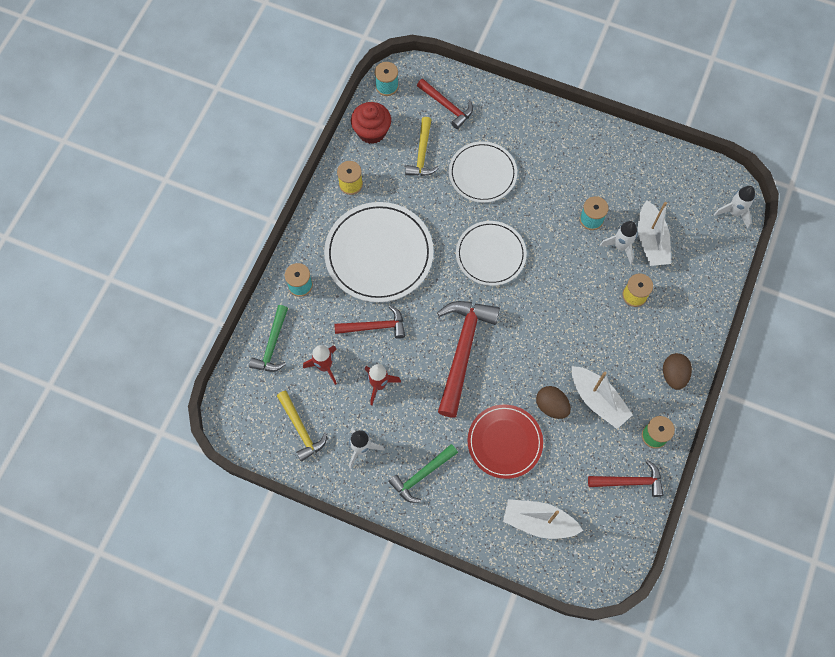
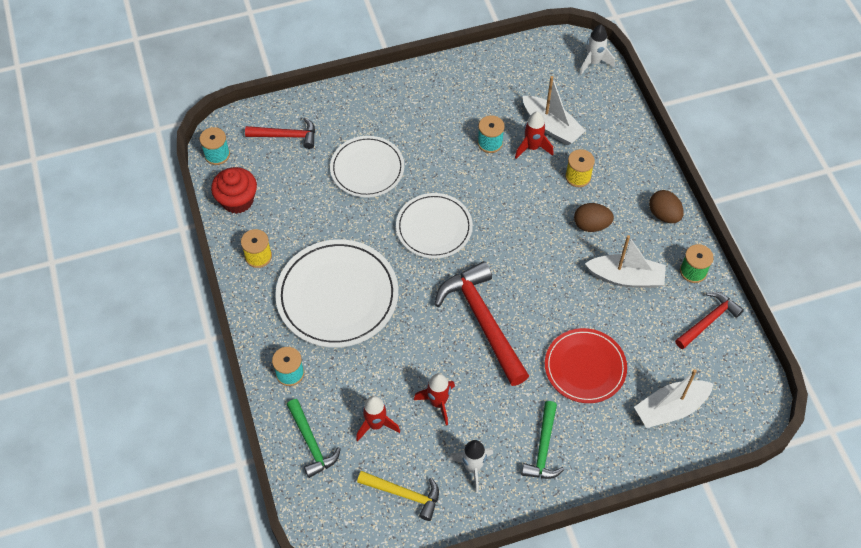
camera: 40 degrees left, 10 degrees down
(375, 326) = (389, 358): red hammer -> none
(422, 154) = (300, 188): yellow hammer -> none
(551, 406) = (595, 310): brown egg -> brown egg (591, 225)
(620, 247) = (532, 147): white rocket -> red rocket

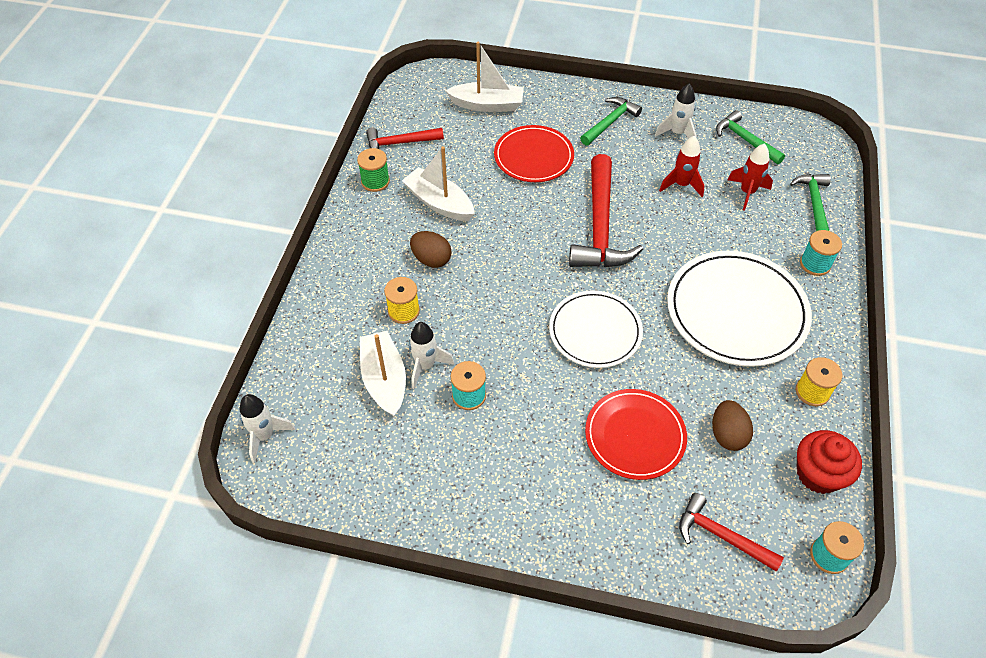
camera: 150 degrees left, 5 degrees down
(367, 169) = (635, 436): white plate -> red plate
(404, 494) = (745, 140): yellow hammer -> green hammer
(532, 147) = (425, 366): red rocket -> white rocket
(664, 215) = (354, 237): brown egg -> brown egg (727, 435)

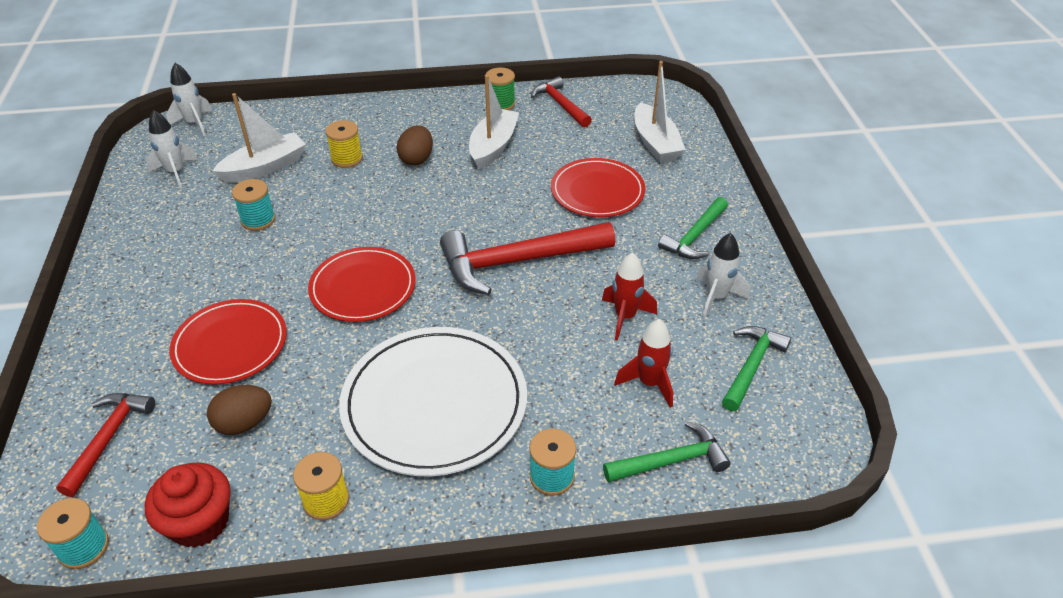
camera: 70 degrees right, 10 degrees down
(425, 366) = (286, 186): white rocket -> white rocket (176, 172)
(595, 331) = (363, 287): white plate -> red plate
(610, 122) = (694, 236): green hammer -> green hammer turned 105 degrees clockwise

